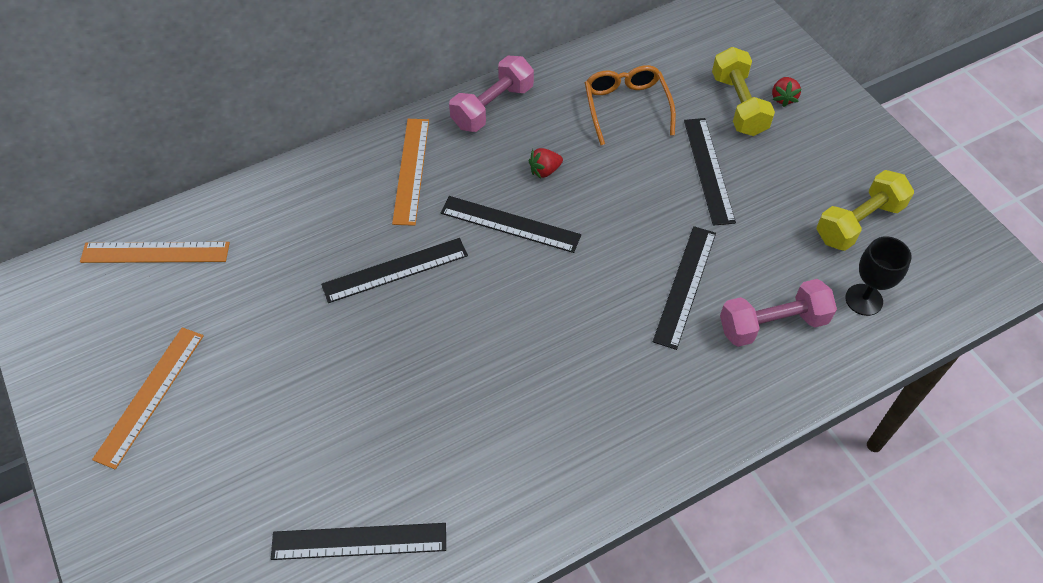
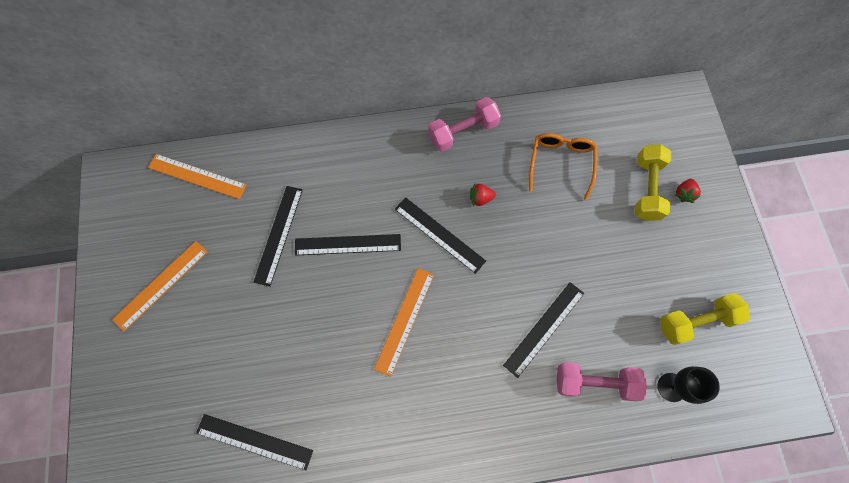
camera: 20 degrees right, 15 degrees up
(411, 170) = (387, 167): orange ruler -> orange ruler (405, 320)
(709, 170) = (601, 238): black ruler -> black ruler (279, 235)

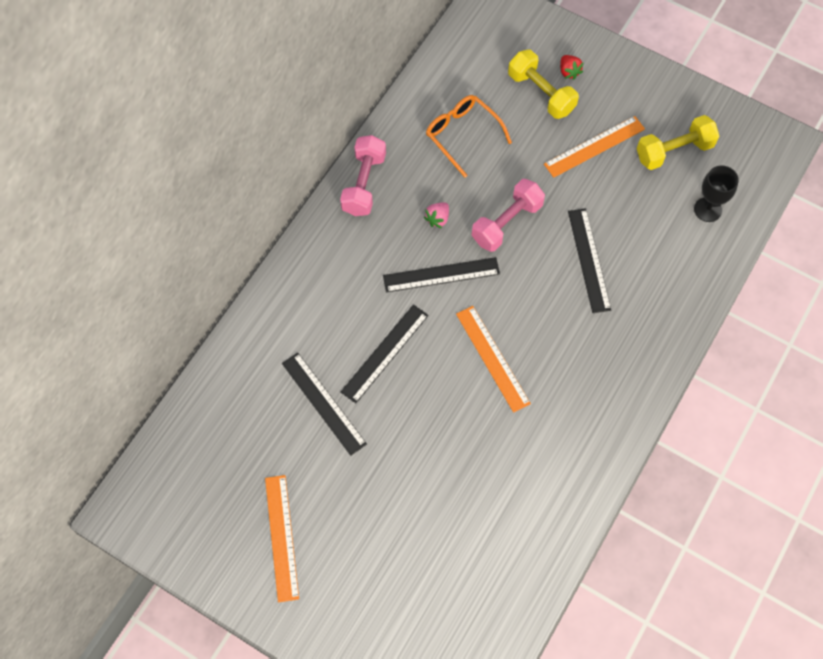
camera: 50 degrees left, 5 degrees down
(197, 176) = (198, 433): orange ruler -> orange ruler (594, 146)
(254, 442) = (495, 551): black ruler -> none
(480, 198) = (437, 219): red strawberry -> pink strawberry
(595, 383) = (661, 259): pink dumbbell -> pink dumbbell (507, 223)
(696, 321) = (674, 151): yellow dumbbell -> yellow dumbbell turned 45 degrees clockwise

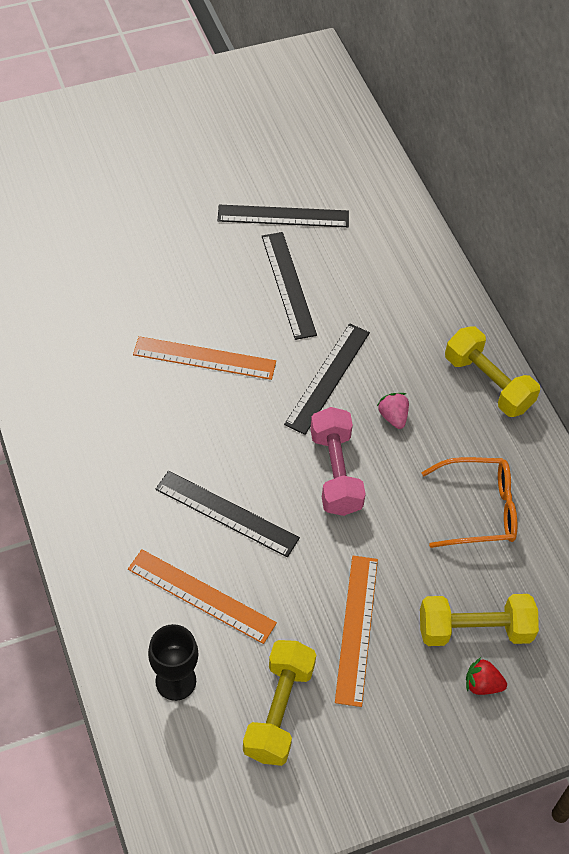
camera: 125 degrees right, 10 degrees down
(282, 537) = (196, 127): orange ruler -> orange ruler (201, 596)
(364, 184) = (488, 383): pink dumbbell -> yellow dumbbell

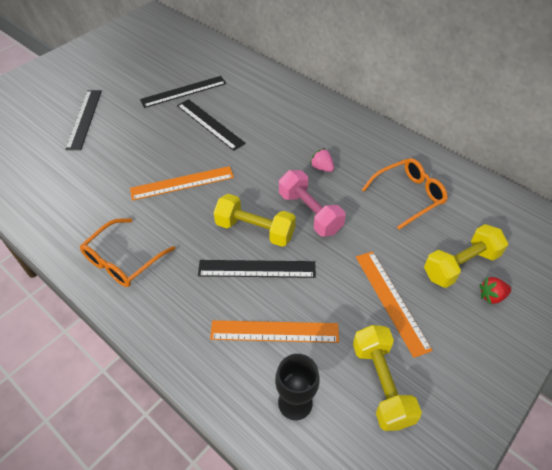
camera: 25 degrees left, 5 degrees down
(84, 430) = (123, 260): none -> orange glasses
(327, 377) = (267, 163): black ruler -> black ruler (84, 119)
(488, 383) = (361, 129): yellow dumbbell -> yellow dumbbell (255, 230)

